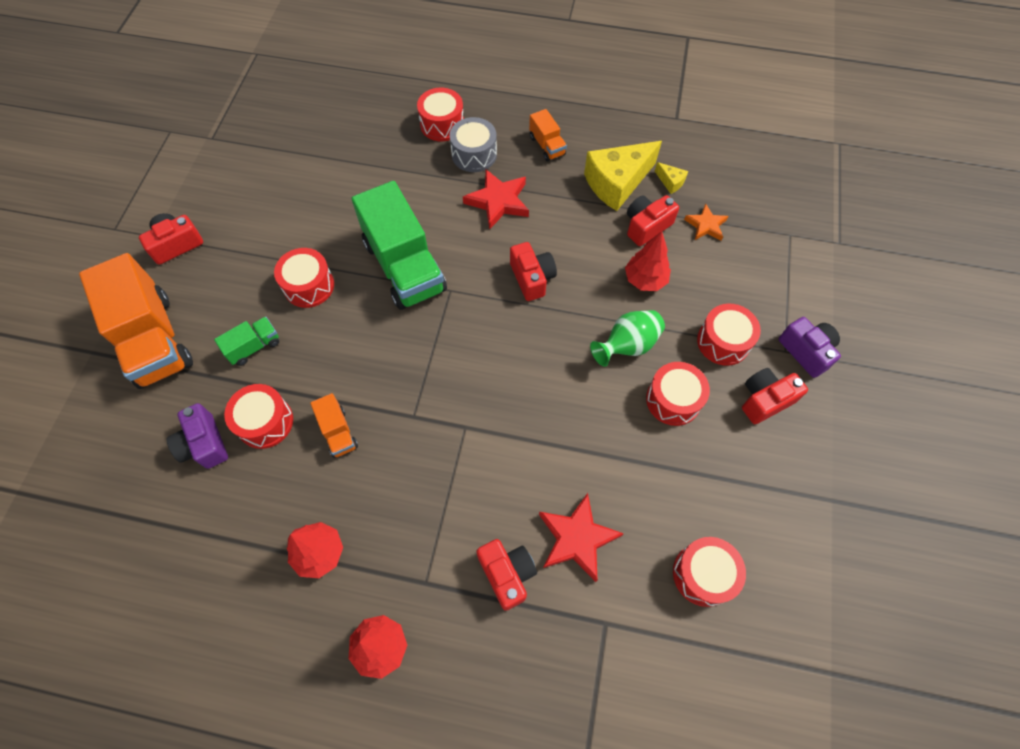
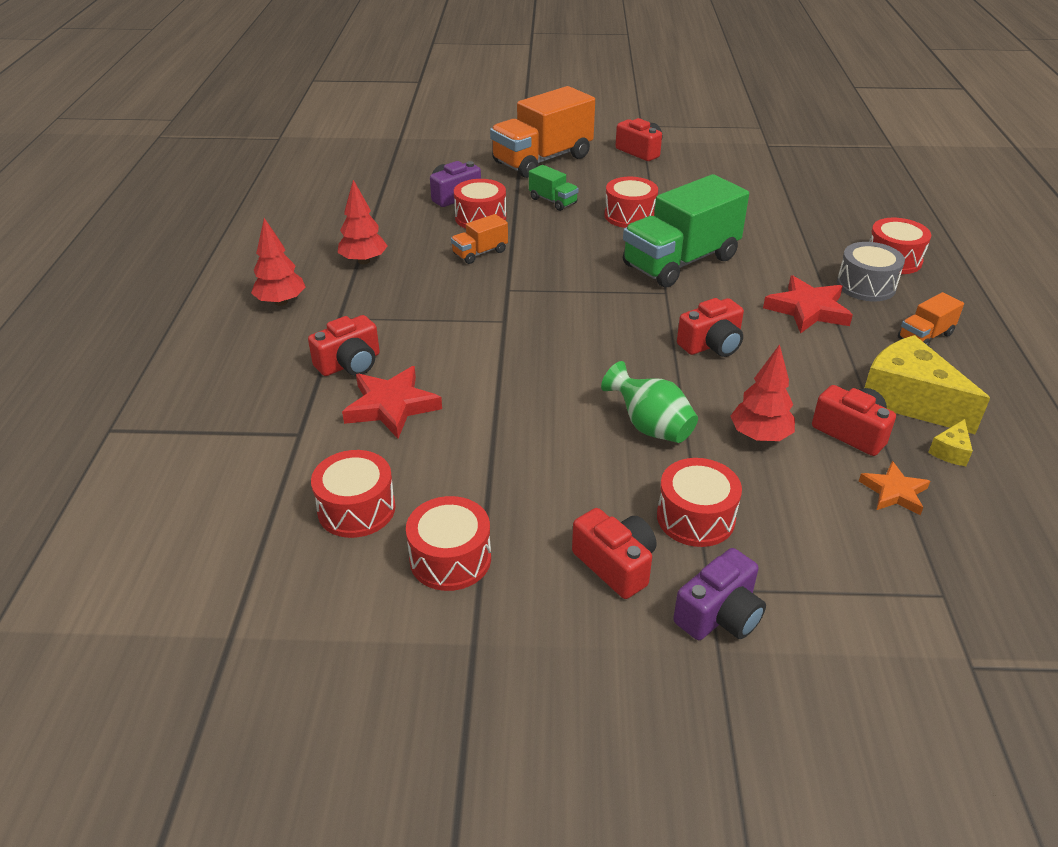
camera: 80 degrees right, 25 degrees down
(673, 400) = (586, 472): red drum -> red drum (450, 559)

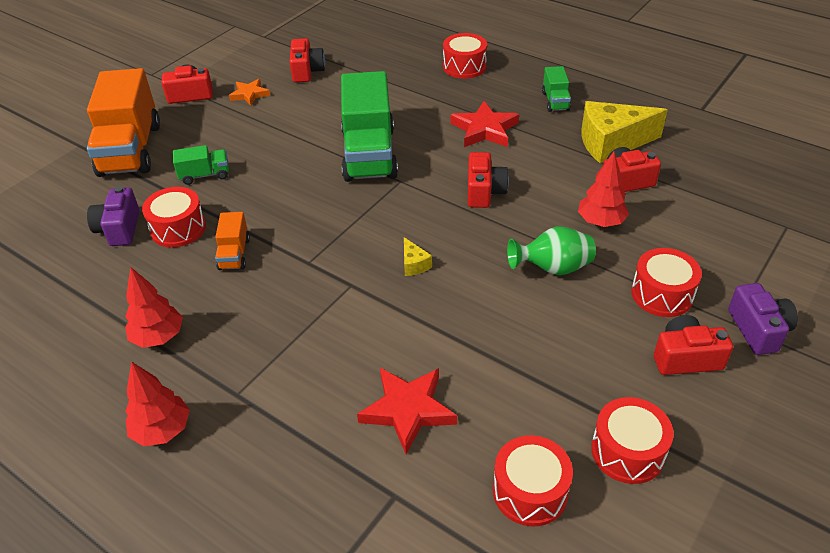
camera: 55 degrees left, 5 degrees up
(350, 364) = (319, 415): red camera -> red camera (307, 71)
(630, 216) = (277, 146): red drum -> none
(866, 285) = (481, 92): grey drum -> none
(894, 492) = (691, 196): orange star -> orange star (249, 94)
(925, 336) = (555, 101): orange truck -> green truck
(950, 451) = (670, 154): yellow cheese -> yellow cheese (414, 264)

